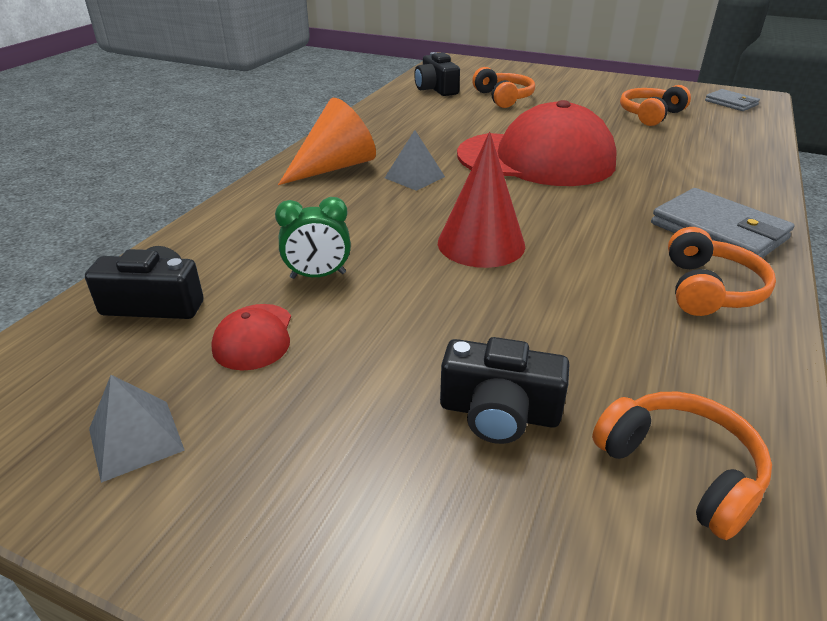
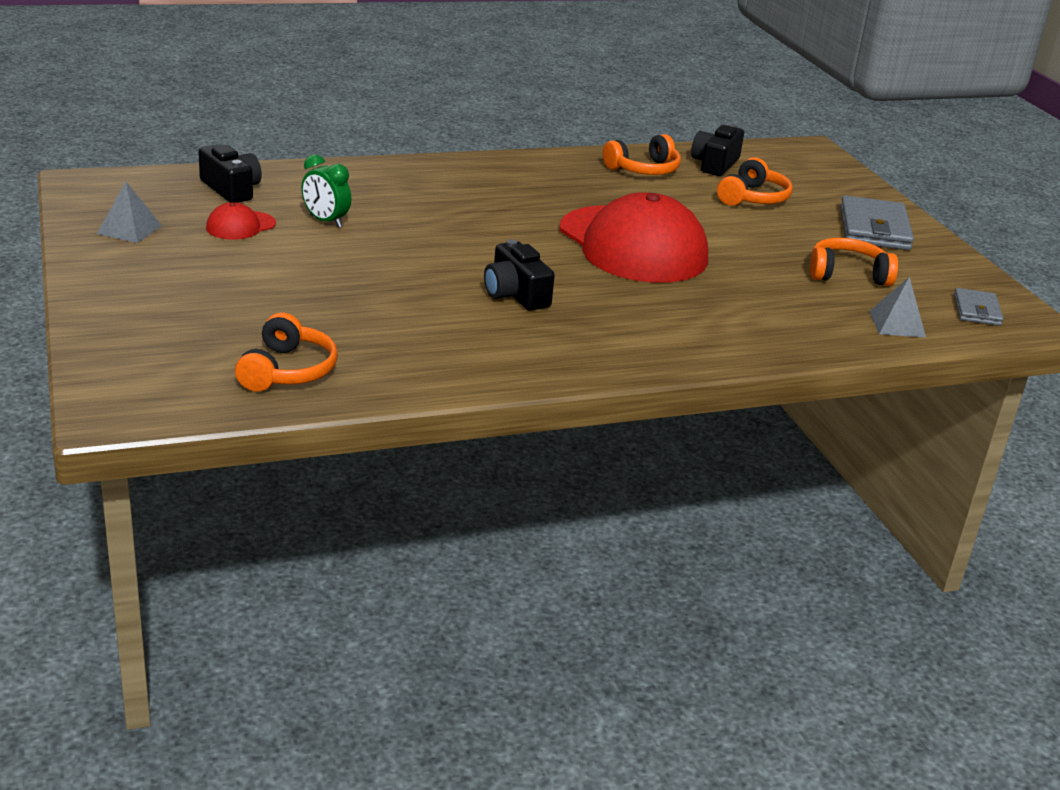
camera: 45 degrees right, 5 degrees down
(334, 167) = (478, 176): orange cone -> none
(414, 177) = (512, 209): grey pyramid -> grey pyramid (897, 324)
(481, 244) = (448, 259): red cone -> none
(499, 412) = (268, 311): black camera -> black camera (515, 294)
(709, 289) = (511, 353): orange headphones -> orange headphones (644, 169)
(718, 231) = (618, 344): grey wallet -> grey wallet (874, 229)

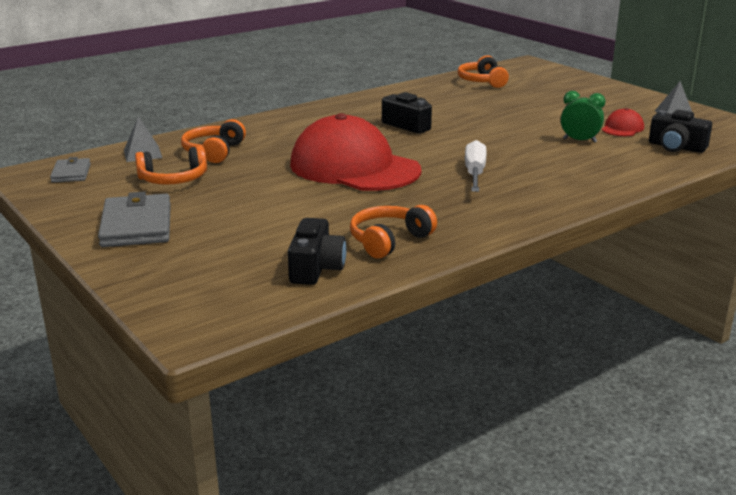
camera: 165 degrees right, 5 degrees down
(504, 209) = (474, 174): none -> white screwdriver
(753, 198) = (263, 233): orange headphones -> orange headphones (214, 152)

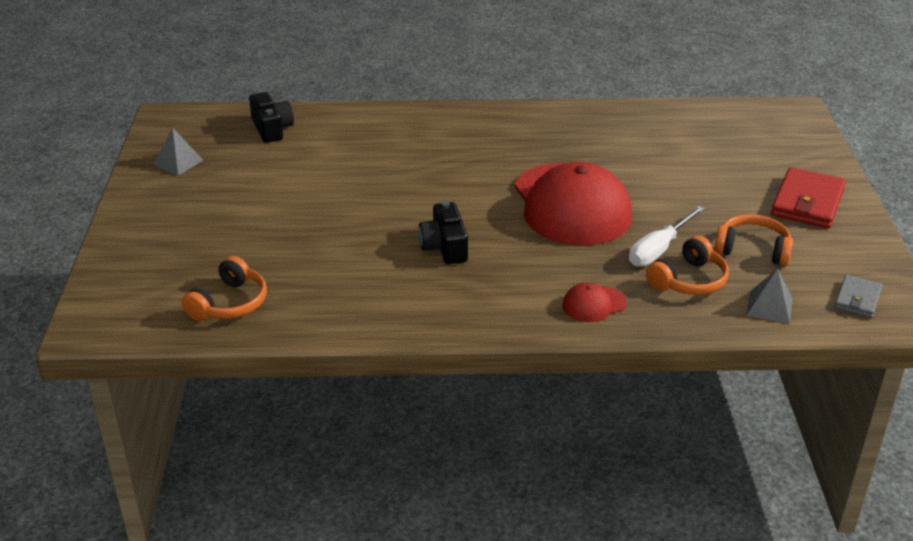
camera: 145 degrees left, 10 degrees up
(137, 225) = (807, 202): grey wallet -> red wallet
(316, 268) = (694, 123): black camera -> none
(389, 241) = (624, 126): orange headphones -> none
(474, 174) = (480, 161): white screwdriver -> white screwdriver (659, 250)
(579, 140) = (329, 164): green clock -> none
(622, 128) = (261, 164): red cap -> red cap (593, 304)

